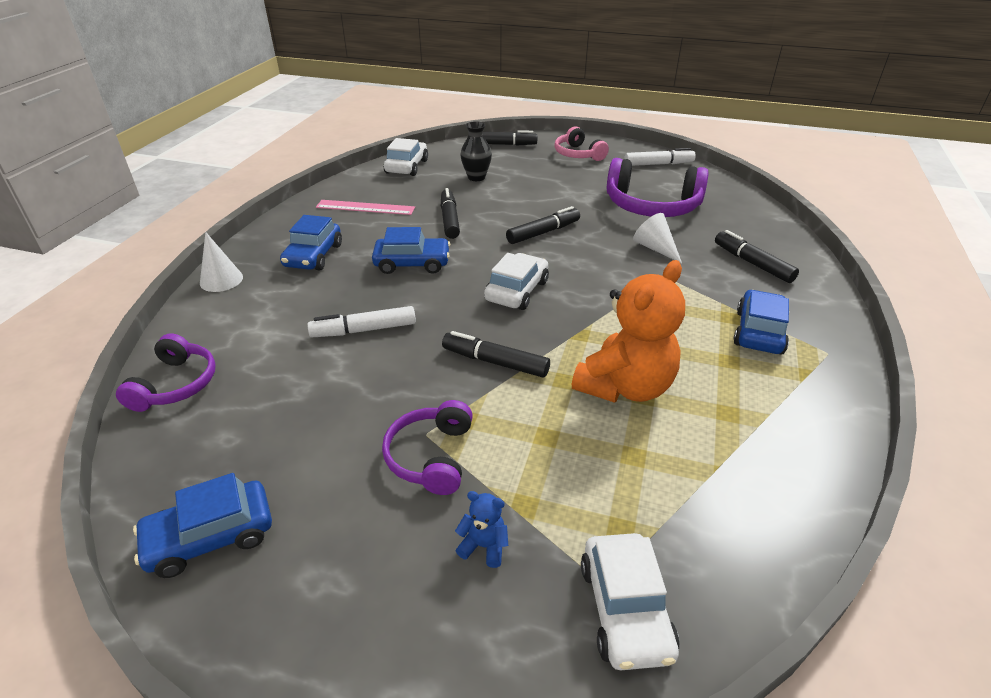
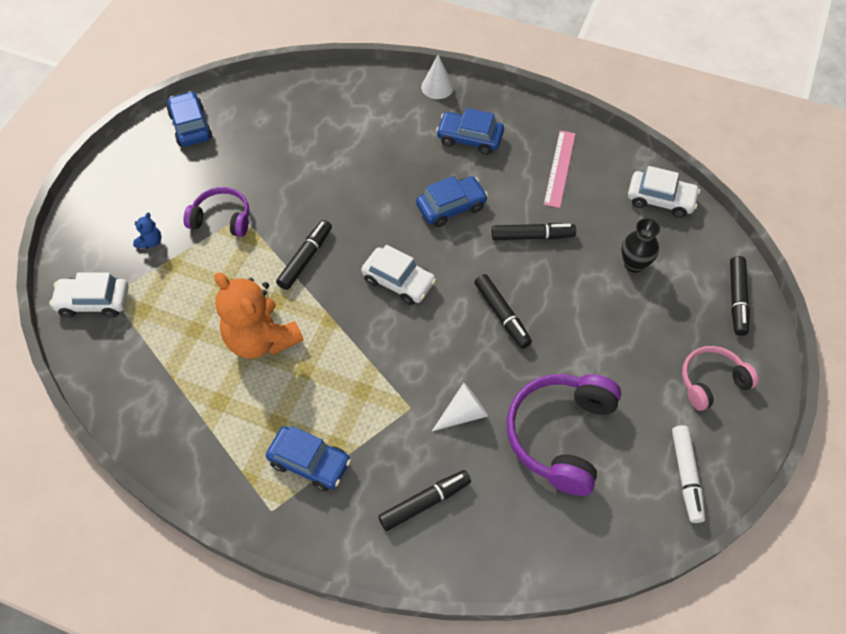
camera: 95 degrees right, 20 degrees up
(176, 384) = (315, 87): purple headphones -> none
(364, 330) = (358, 178): white marker -> none
(412, 263) = (451, 207): blue car -> blue car turned 120 degrees counterclockwise

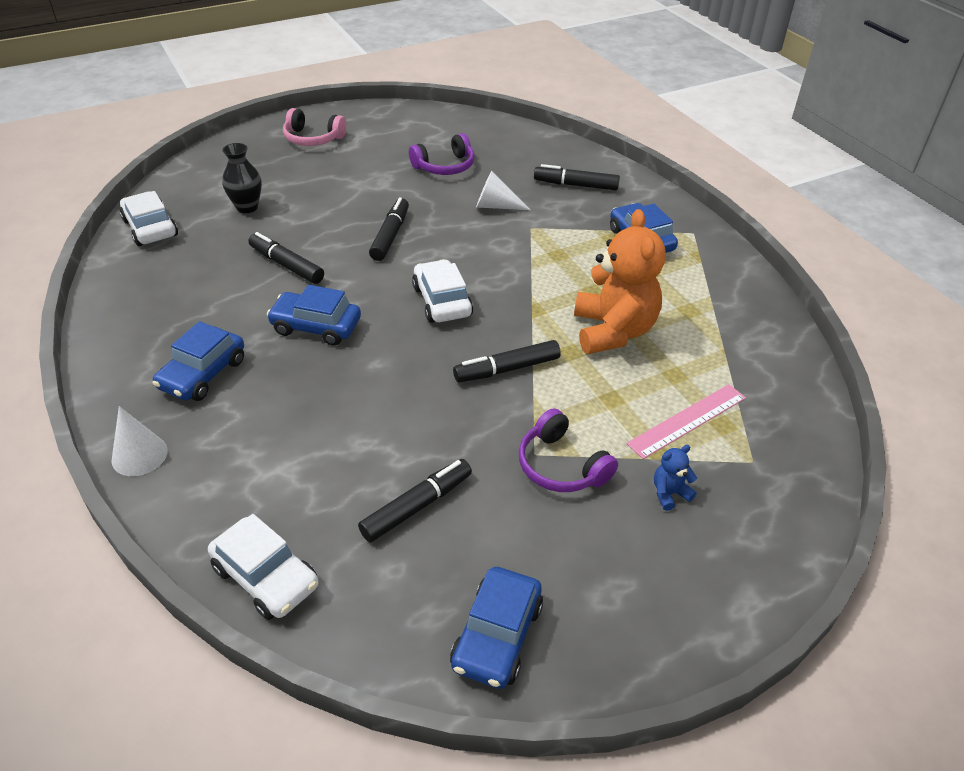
camera: 140 degrees left, 15 degrees down
(94, 302) = (778, 466): white car -> white car (266, 577)
(469, 138) = (203, 374): blue car -> blue car turned 60 degrees clockwise
(559, 168) = (176, 295): pink ruler -> pink ruler (687, 420)
(560, 435) = (445, 166): purple headphones -> purple headphones, size x0.60
(686, 476) = (398, 120): white marker -> none
(737, 299) = (222, 157): black marker -> black marker (417, 506)

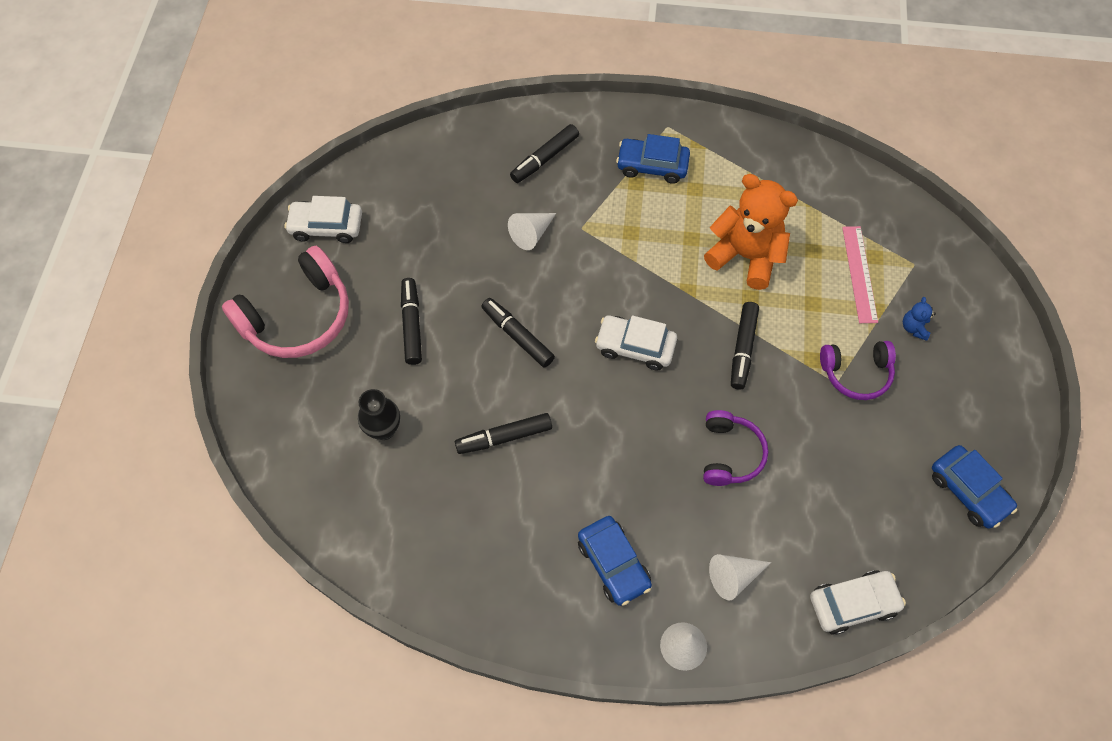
camera: 55 degrees left, 20 degrees up
(150, 228) = (357, 528): white car -> white car (326, 226)
(240, 462) = (733, 576): none -> white cone
(313, 138) = (298, 317): pink headphones -> pink headphones, size x1.66
(316, 326) = (607, 453): blue car -> none
(417, 506) = (842, 480): black marker -> black marker (412, 325)
(445, 166) = (439, 235): purple headphones -> purple headphones (730, 454)

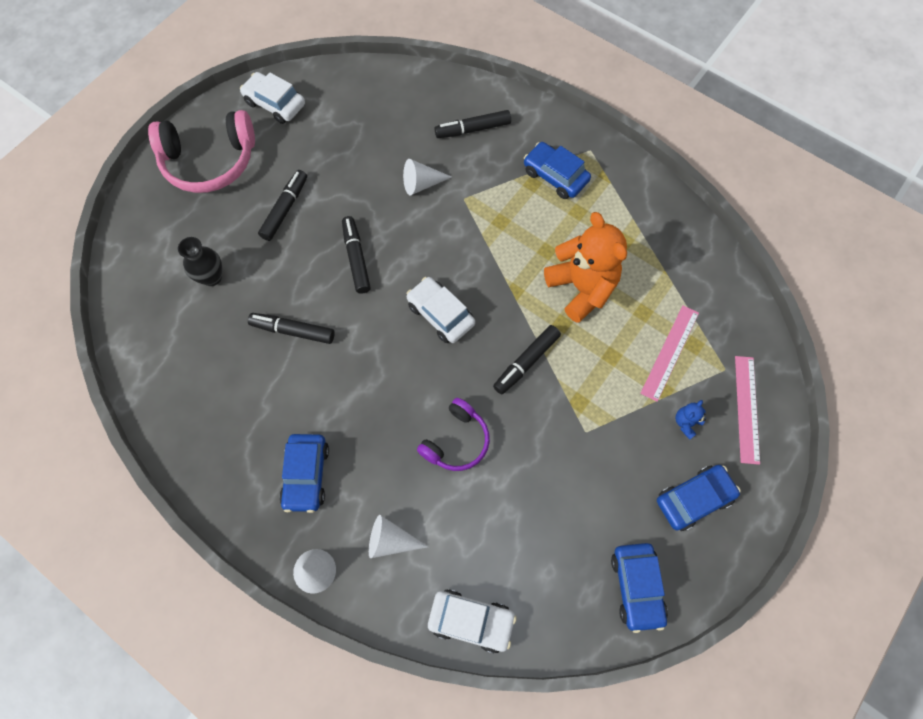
camera: 30 degrees right, 5 degrees up
(856, 373) = (608, 434): purple headphones -> none
(954, 288) = (747, 409): none -> pink ruler
(963, 389) = (693, 499): none -> blue car

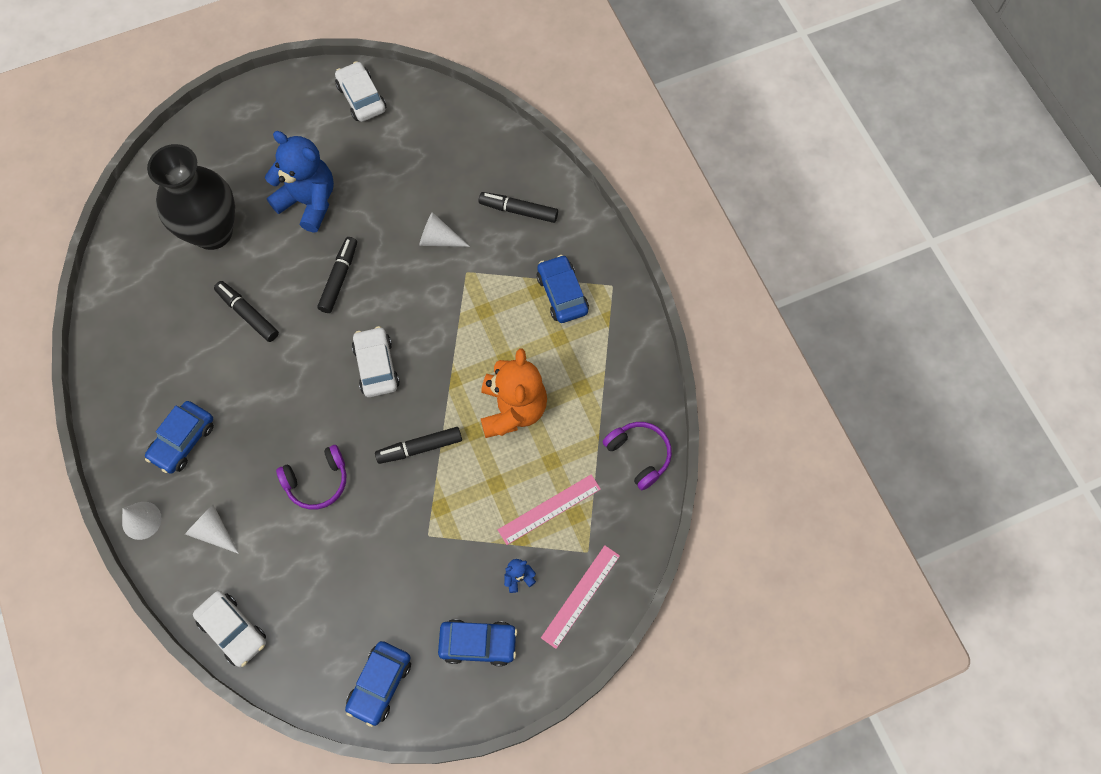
camera: 30 degrees right, 0 degrees up
(210, 161) = (274, 125): pink headphones -> none
(212, 277) = (212, 232): black vase -> black vase, size x2.11
(285, 209) = (309, 201): black marker -> blue teddy bear
(708, 269) = (639, 455): none -> purple headphones

